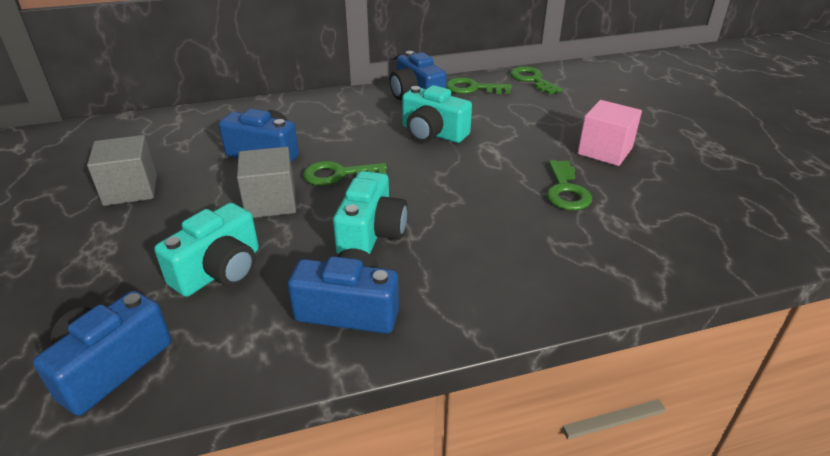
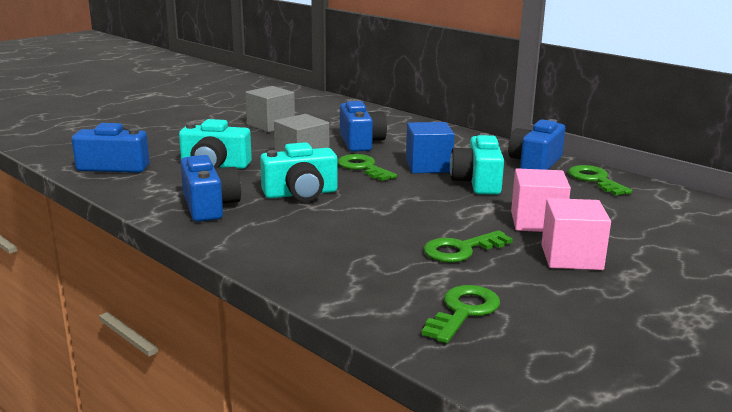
camera: 60 degrees right, 15 degrees down
(371, 141) = (428, 166): none -> blue cube
(532, 80) = (671, 200): green key -> green key (463, 311)
(534, 140) = (537, 222): none -> pink cube

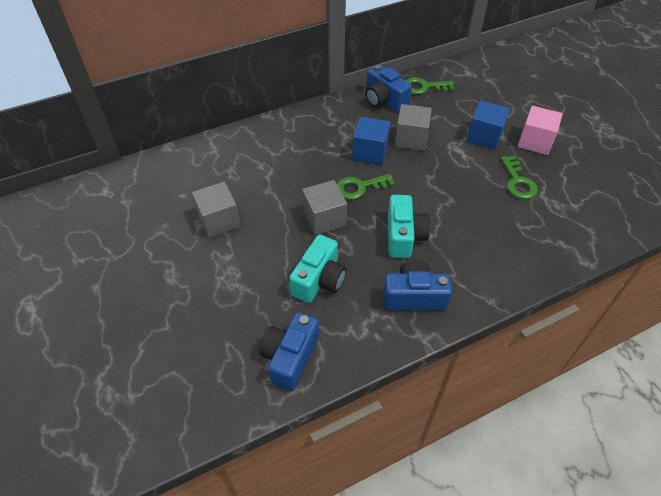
camera: 70 degrees left, 30 degrees up
(360, 142) = (298, 173): blue camera -> none
(463, 311) = (594, 206): green key -> none
(477, 182) = (411, 139): turquoise camera -> grey cube
(537, 222) = (484, 136): pink cube -> blue cube

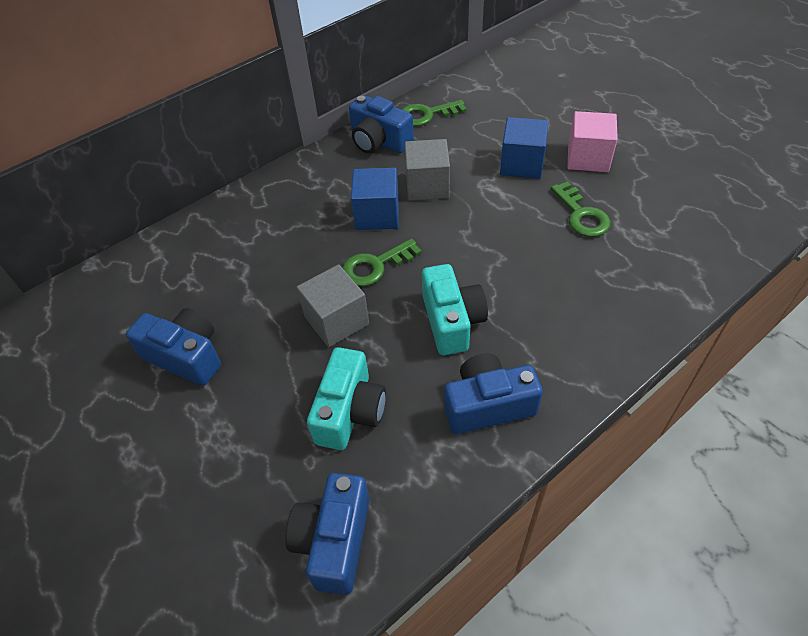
camera: 10 degrees left, 0 degrees up
(219, 220) = (186, 356): grey cube -> blue camera

